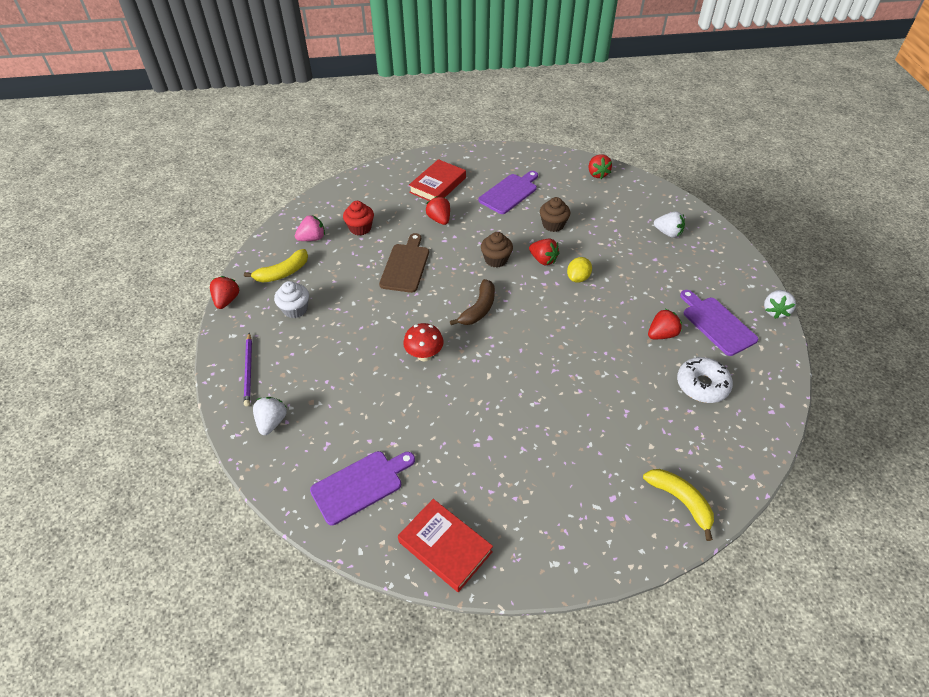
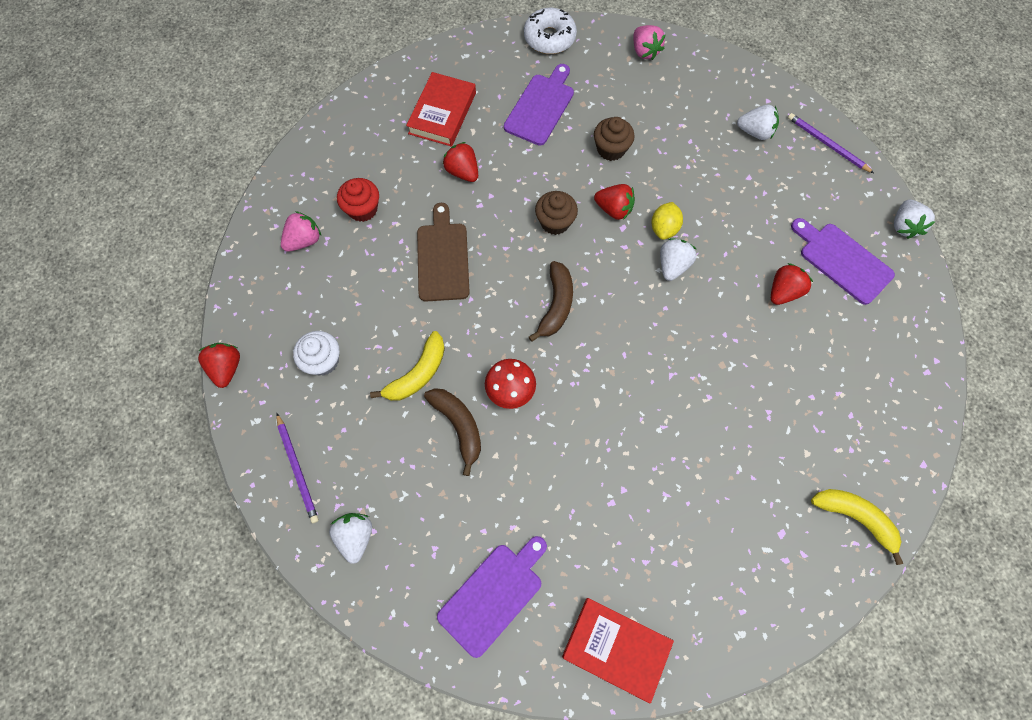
camera: 15 degrees left, 20 degrees up
(283, 273) = (285, 306): yellow banana -> yellow banana (417, 374)
(377, 369) = (459, 426): none -> brown banana
(577, 302) = (672, 265): none -> white strawberry
(597, 174) = (644, 51): red strawberry -> pink strawberry
(702, 385) = (844, 354): white donut -> white donut (549, 38)
(724, 249) = (827, 144): none -> purple pencil

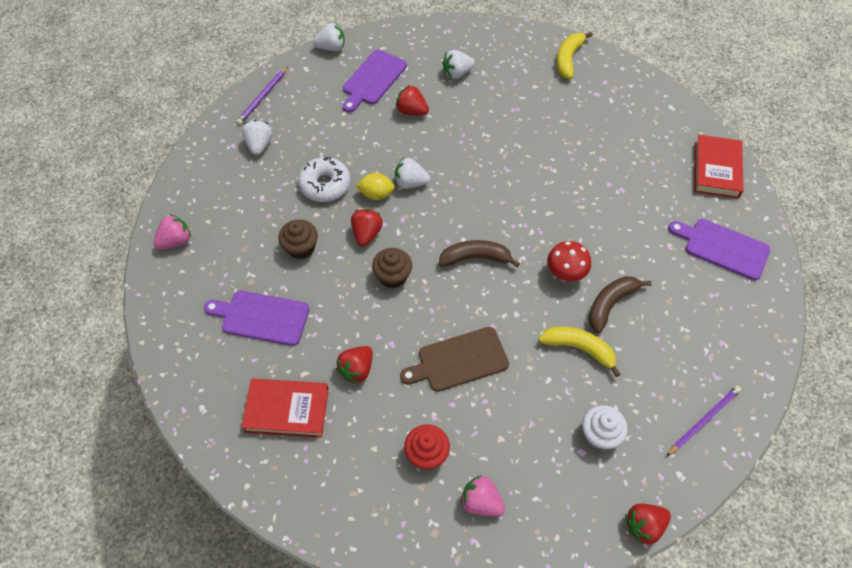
camera: 105 degrees left, 10 degrees down
(355, 536) = (732, 354): white strawberry -> white strawberry (457, 73)
(549, 38) = (167, 329): white donut -> white donut (325, 185)

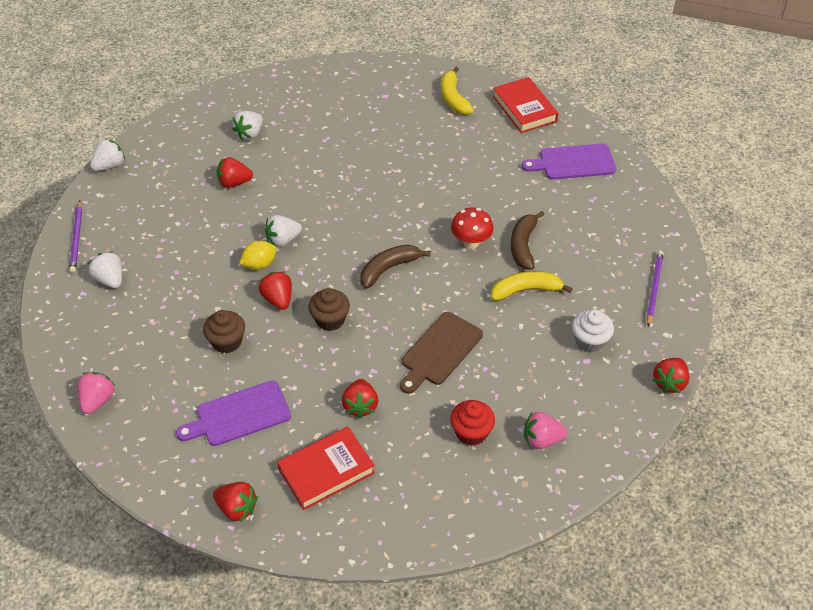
camera: 35 degrees left, 10 degrees down
(199, 397) = (237, 508): none -> red strawberry
(325, 185) = (205, 280): white donut -> none
(373, 79) = (175, 174): purple cutting board -> none
(568, 59) = (339, 79): yellow banana -> yellow banana (453, 98)

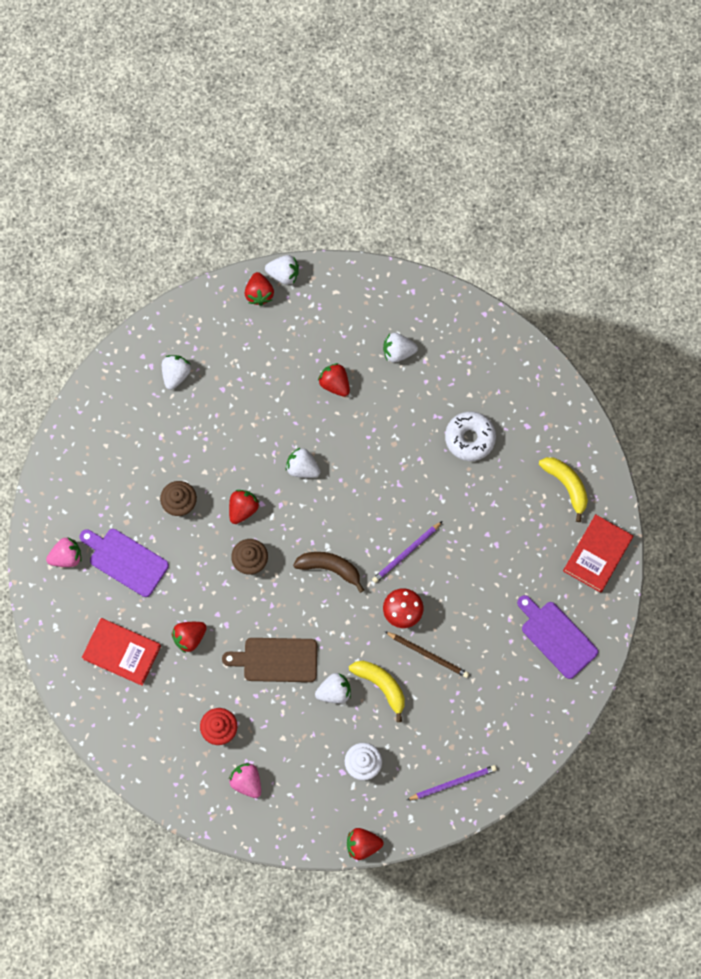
camera: 55 degrees right, 25 degrees up
(77, 238) = (196, 316): purple pencil -> purple pencil (406, 553)
(97, 400) = (72, 457): pink strawberry -> pink strawberry (66, 556)
(237, 508) = (55, 616): red strawberry -> red strawberry (259, 293)
(259, 264) = (266, 469): yellow lemon -> none
(362, 130) = (470, 438): none -> white donut
(453, 98) = (566, 485): yellow banana -> yellow banana turned 105 degrees clockwise
(504, 325) = (334, 691): none -> white strawberry
(523, 245) = (428, 655): brown banana -> brown pencil

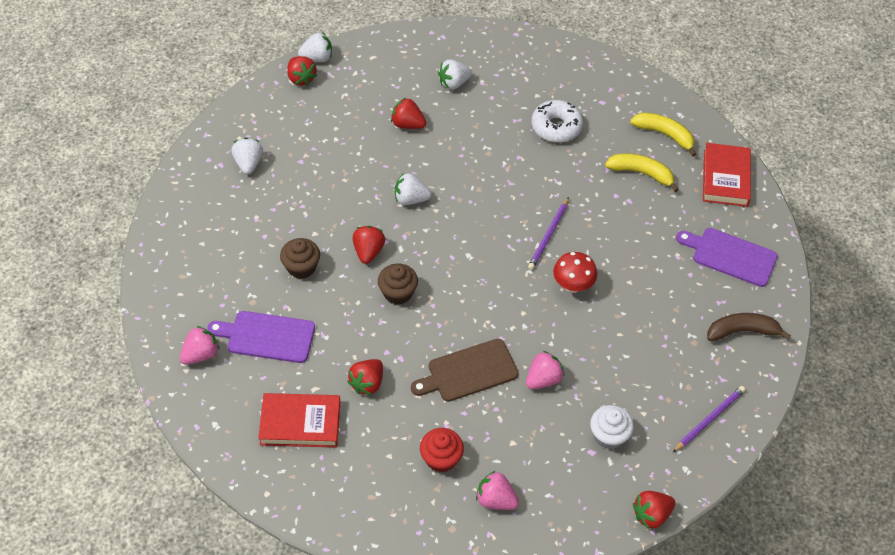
camera: 25 degrees left, 20 degrees down
(330, 568) = (481, 272): brown banana -> brown banana (742, 331)
(334, 691) = (543, 379): white strawberry -> pink strawberry
(381, 685) = (587, 357): yellow banana -> yellow banana (641, 173)
(428, 655) = (618, 313): brown pencil -> none

